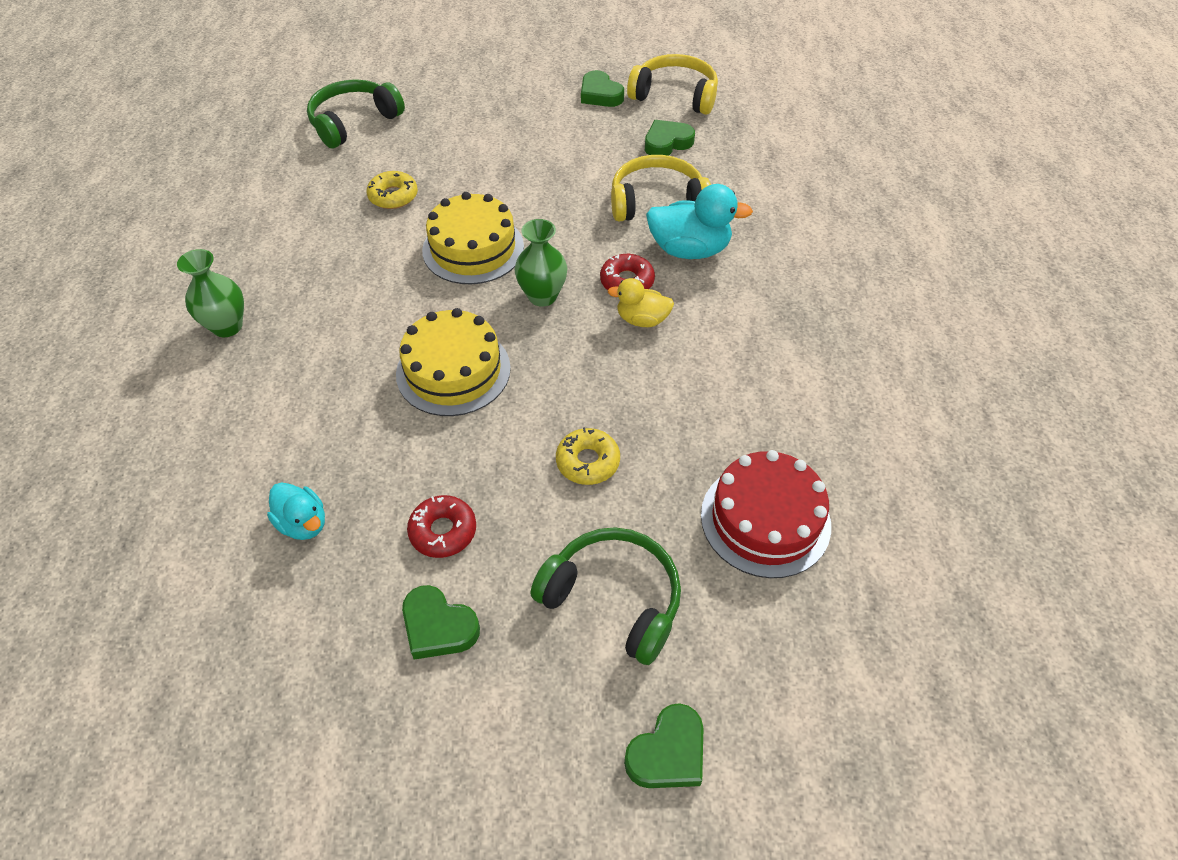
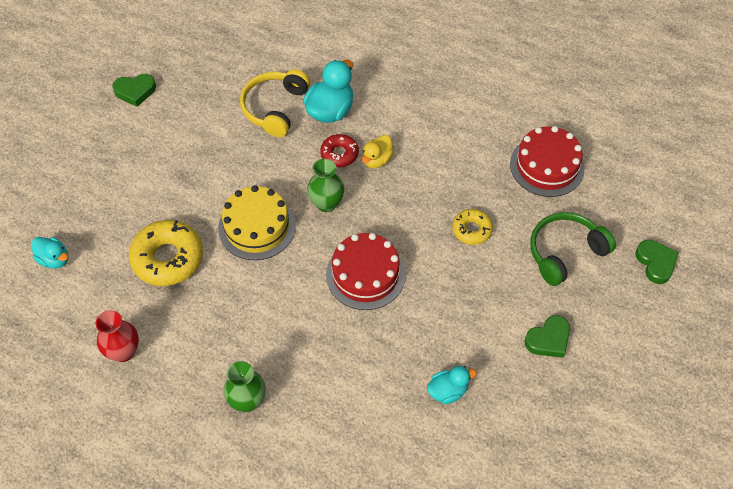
camera: 65 degrees left, 5 degrees up
(260, 208) = (123, 351): none -> red vase
(354, 122) = (54, 259): green headphones -> turquoise duck
(393, 196) = (168, 258): yellow donut -> yellow donut, size x1.77
(443, 531) = (487, 318): red donut -> none
(453, 371) = (365, 274): yellow cake -> red cake
(667, 143) = (218, 77): green heart -> none
(675, 95) = (168, 50): yellow headphones -> none

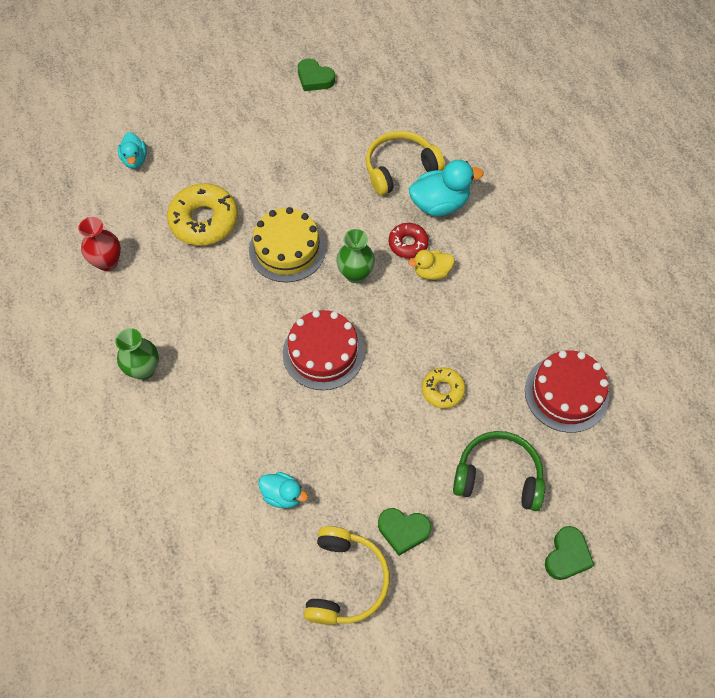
camera: 45 degrees right, 5 degrees up
(550, 405) = (345, 581): none -> yellow headphones

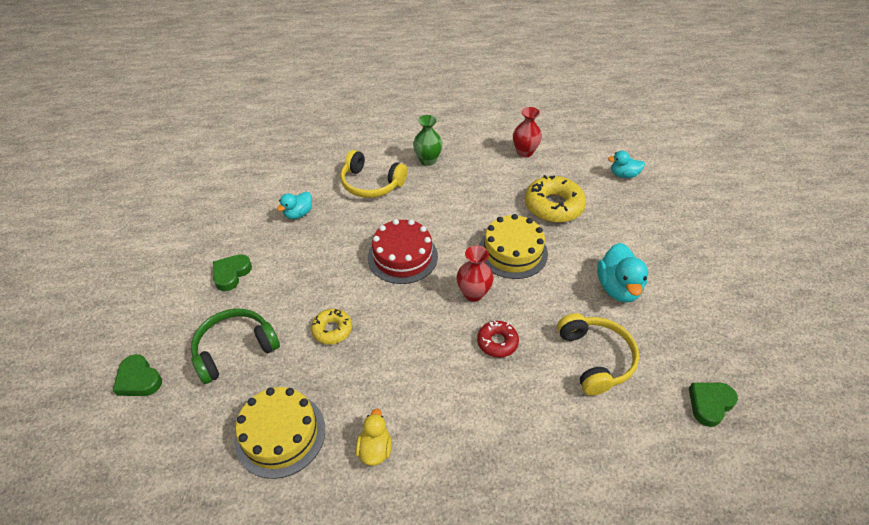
camera: 105 degrees right, 15 degrees down
(314, 78) = (727, 310): green heart -> green heart (709, 404)
(345, 581) = (218, 235): yellow headphones -> yellow headphones (371, 184)
(355, 274) = (473, 293): green vase -> red vase
(431, 272) = (459, 354): yellow duck -> yellow duck (375, 449)
(439, 204) = (542, 383): turquoise duck -> turquoise duck (618, 288)
(498, 476) = (235, 349): green headphones -> green headphones turned 150 degrees counterclockwise
(566, 393) = (280, 434): red cake -> yellow cake

